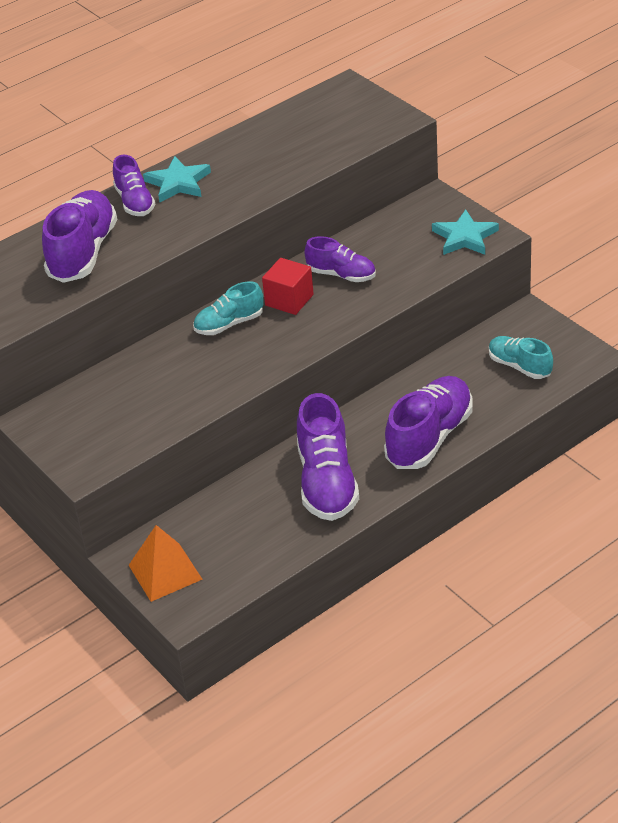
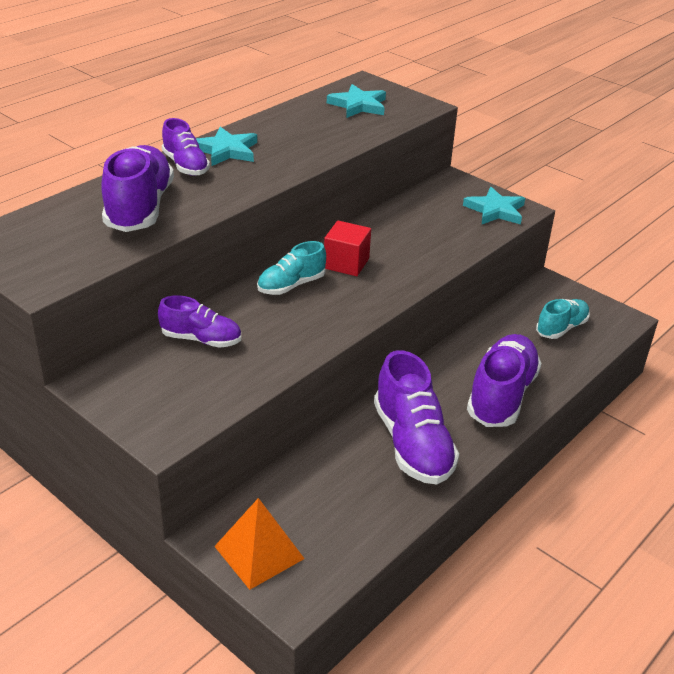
camera: 15 degrees left, 5 degrees down
(329, 120) = (358, 105): none -> turquoise star
(341, 275) = (390, 241): purple shoe -> purple shoe (201, 339)
(519, 366) = (561, 328): turquoise shoe -> turquoise shoe turned 105 degrees clockwise

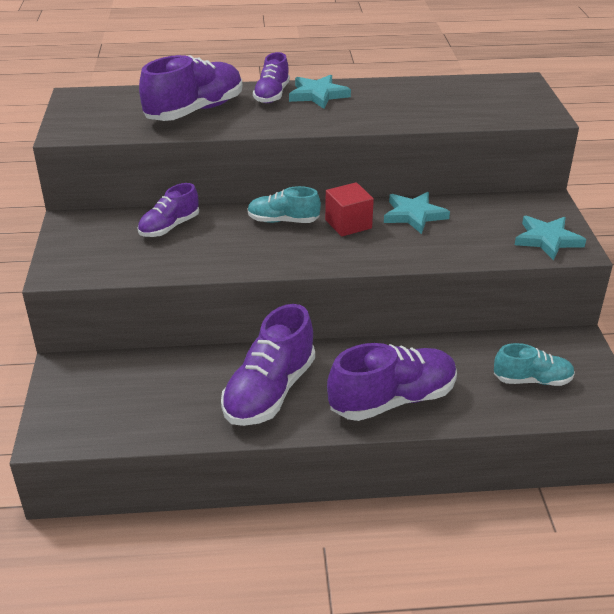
camera: 45 degrees right, 0 degrees up
(201, 339) = (169, 227): purple shoe -> purple shoe turned 75 degrees clockwise
(259, 552) = (73, 394): orange pyramid -> none
(358, 105) = (483, 97): turquoise star -> turquoise star (414, 215)

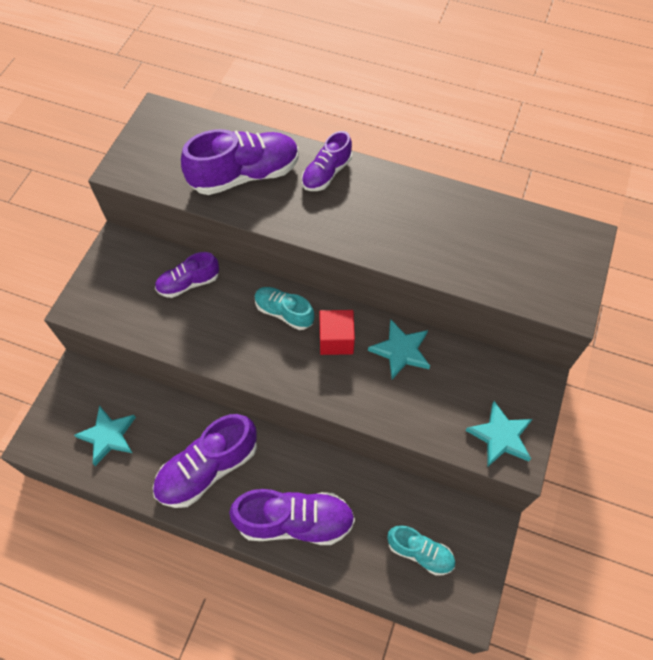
camera: 25 degrees right, 25 degrees up
(318, 95) = (369, 189): turquoise star -> turquoise star (108, 436)

